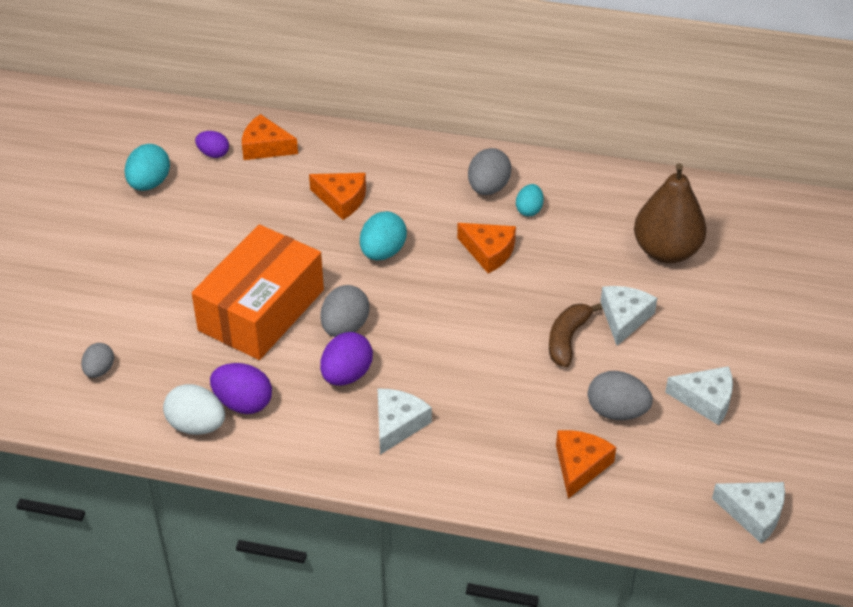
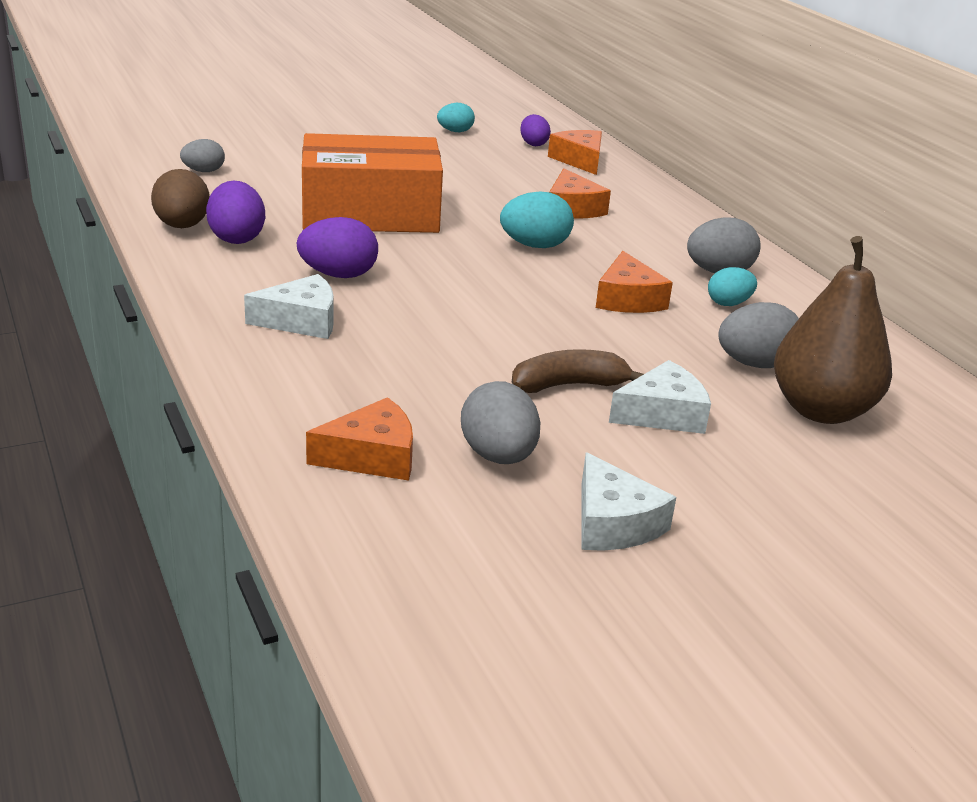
camera: 50 degrees right, 15 degrees down
(149, 183) = (455, 131): turquoise egg -> turquoise egg, size x0.64
(196, 425) = (182, 226): white egg -> brown egg
(345, 327) = (403, 256): grey egg -> grey egg (755, 364)
(753, 513) = (449, 640): white cheese -> none

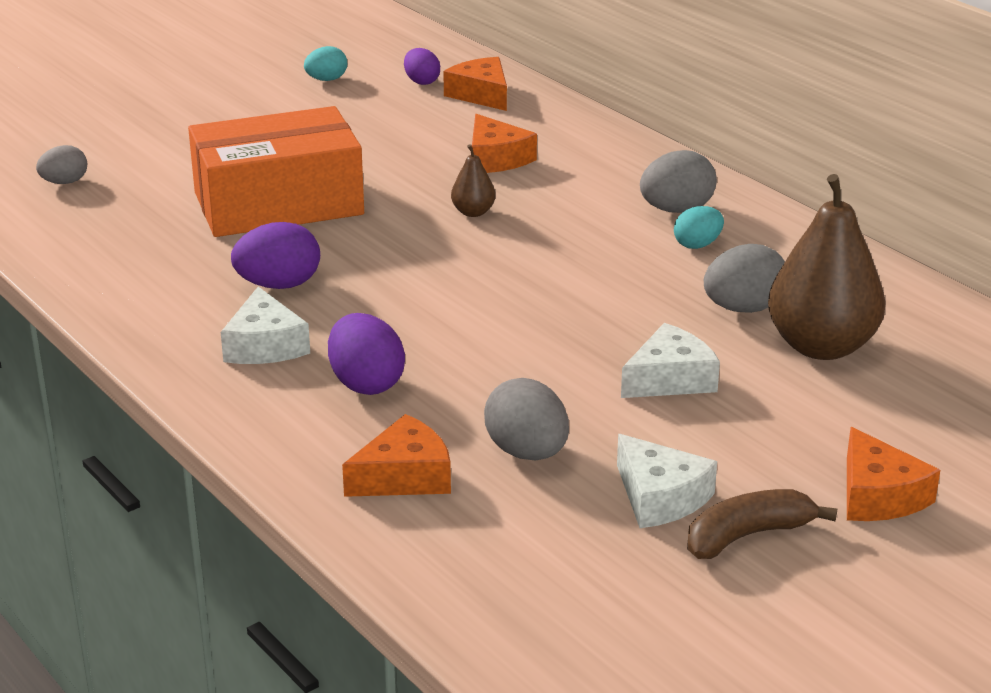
camera: 10 degrees left, 0 degrees up
(182, 226) = (78, 256): brown egg -> none
(236, 238) = (146, 260): purple egg -> purple egg (366, 384)
(301, 321) = (265, 345): white cheese -> white cheese turned 105 degrees clockwise
(535, 246) = (473, 212): turquoise egg -> brown pear
(569, 385) = (568, 366): brown banana -> brown banana (747, 536)
(628, 299) = (593, 258): orange cheese -> orange cheese (878, 495)

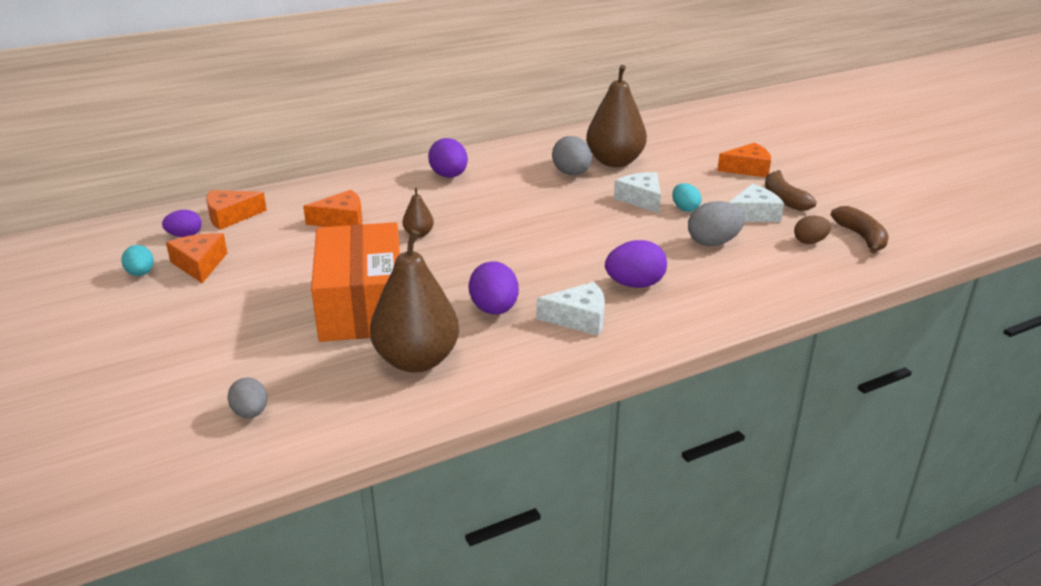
camera: 80 degrees left, 0 degrees up
(159, 251) = (417, 361): none -> brown pear
(404, 476) = (738, 279): orange cheese -> orange cheese (200, 264)
(566, 558) = (810, 242): none -> brown egg
(608, 624) = (861, 237): none -> brown banana
(676, 210) = (449, 176): grey egg -> purple egg
(697, 245) = (495, 176): turquoise egg -> turquoise egg (685, 209)

